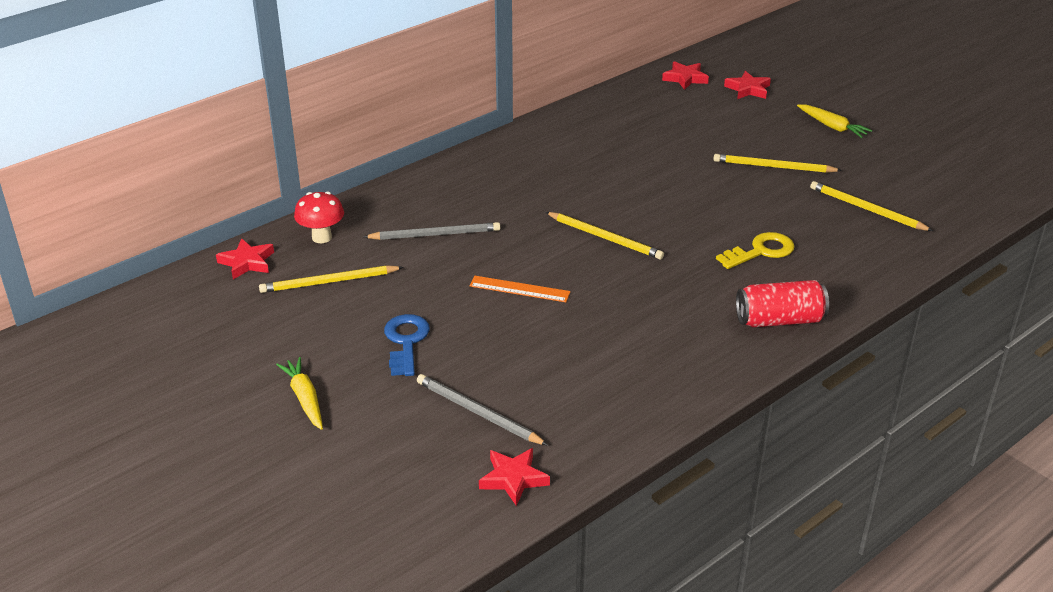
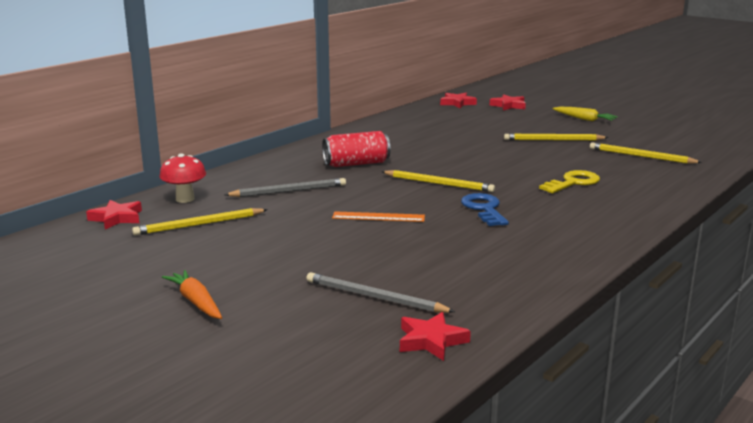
camera: 10 degrees left, 15 degrees down
(305, 398) = (196, 302): yellow carrot -> orange carrot
(406, 342) = (285, 256): blue key -> blue key (484, 209)
(779, 320) = (615, 219): red can -> red can (356, 164)

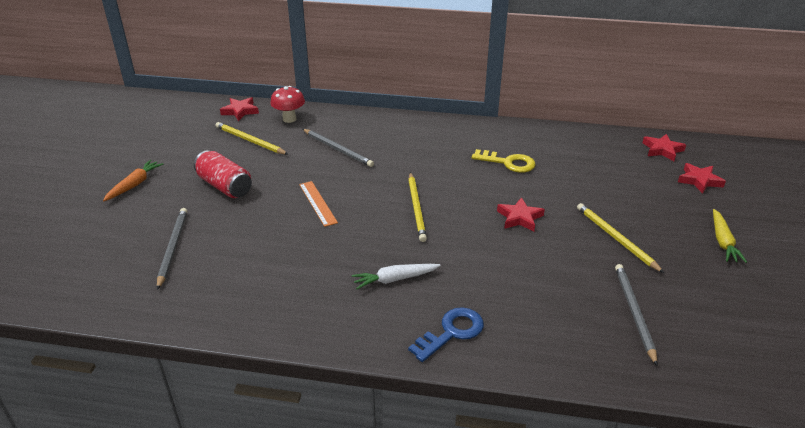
camera: 60 degrees right, 15 degrees up
(356, 164) = (424, 156): red can -> red can (225, 186)
(431, 341) = (116, 293): red star -> red star (519, 218)
(484, 209) = (377, 248): blue key -> blue key (451, 332)
(537, 212) = (395, 279): none -> white carrot
(573, 182) = (494, 283): yellow key -> yellow key (508, 163)
(641, 156) = (634, 312): yellow pencil -> grey pencil

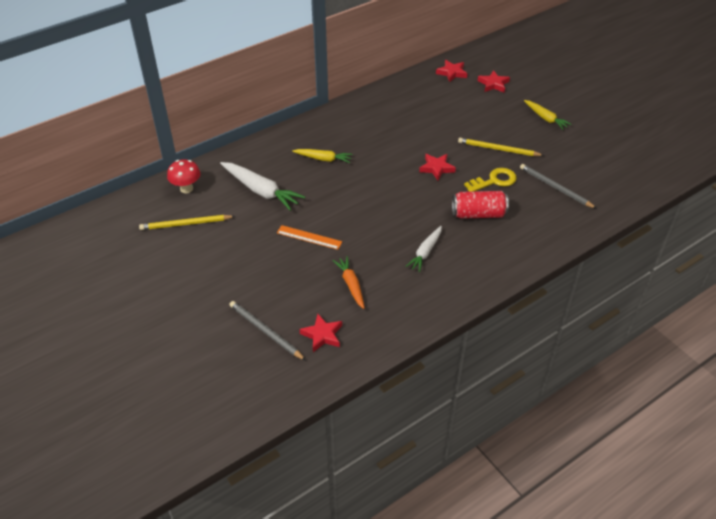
camera: 45 degrees left, 10 degrees up
(134, 185) = (156, 313): orange carrot -> orange carrot (351, 285)
(225, 186) = (227, 268): red can -> red can (478, 214)
(240, 111) = (135, 205): red star -> red star (322, 335)
(338, 149) = (261, 191): grey pencil -> white carrot
(416, 208) = (373, 200): yellow pencil -> none
(424, 154) = (323, 159): none -> yellow carrot
(451, 332) = (493, 260): blue key -> none
(508, 163) = (381, 134): yellow key -> yellow key (494, 181)

